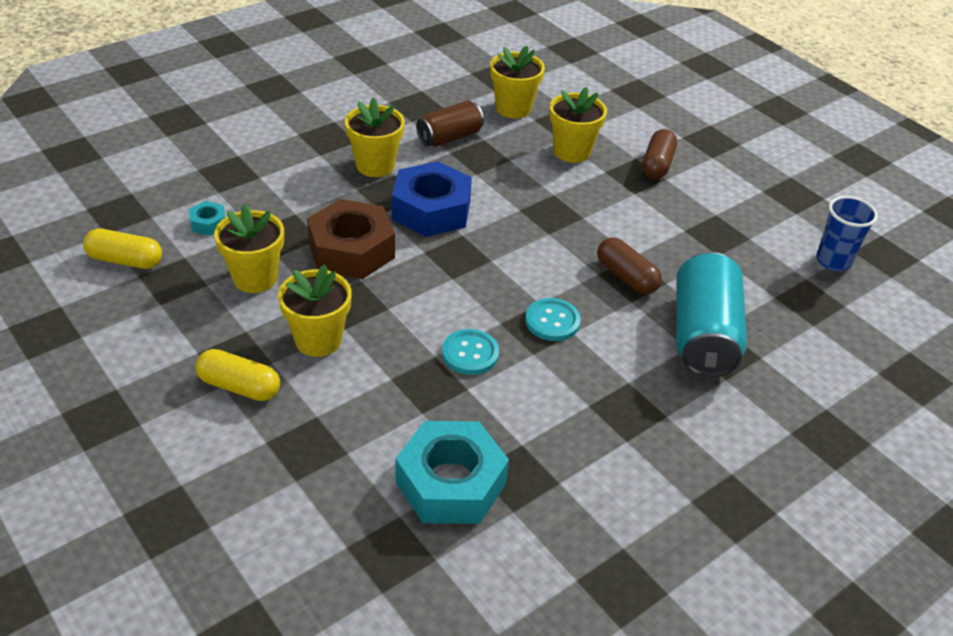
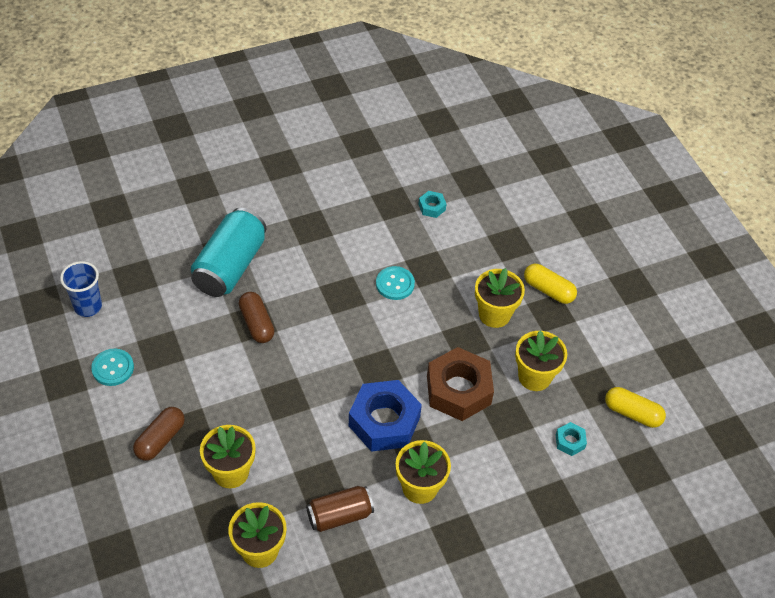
camera: 165 degrees left, 10 degrees up
(451, 483) = (432, 207): turquoise nut -> turquoise nut, size x0.44
(552, 321) = (329, 297): turquoise button -> turquoise button (113, 368)

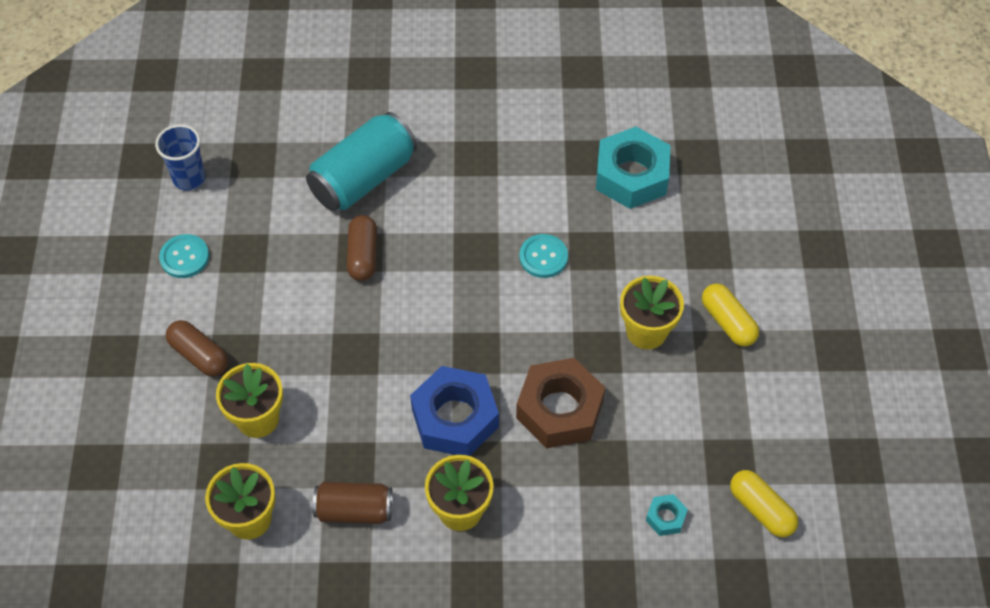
camera: 25 degrees right, 5 degrees up
(160, 439) = (199, 355): brown capsule -> brown capsule turned 75 degrees clockwise
(432, 207) = (631, 176): turquoise nut -> turquoise nut, size x2.26
(534, 377) = (659, 424): yellow flower pot -> none

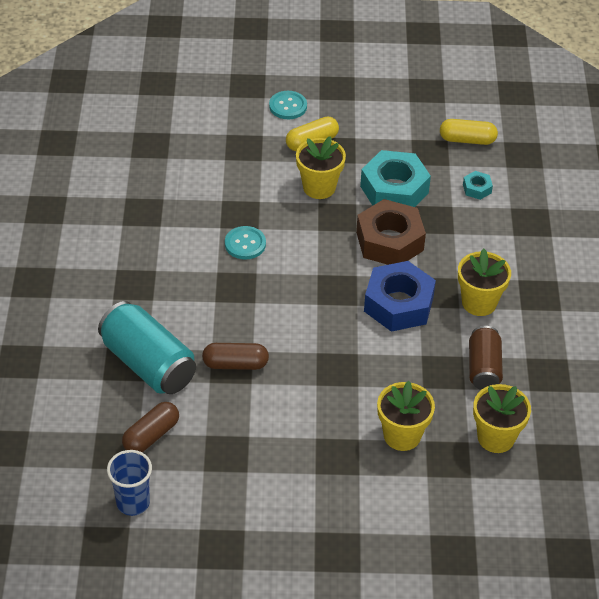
camera: 90 degrees left, 10 degrees down
(184, 257) = (228, 500): turquoise button -> turquoise button (288, 106)
(199, 355) = (338, 482): brown capsule -> brown capsule (151, 435)
(631, 176) = (166, 185): turquoise nut -> turquoise nut (394, 189)
(761, 509) = (467, 140): yellow capsule -> yellow capsule turned 45 degrees clockwise

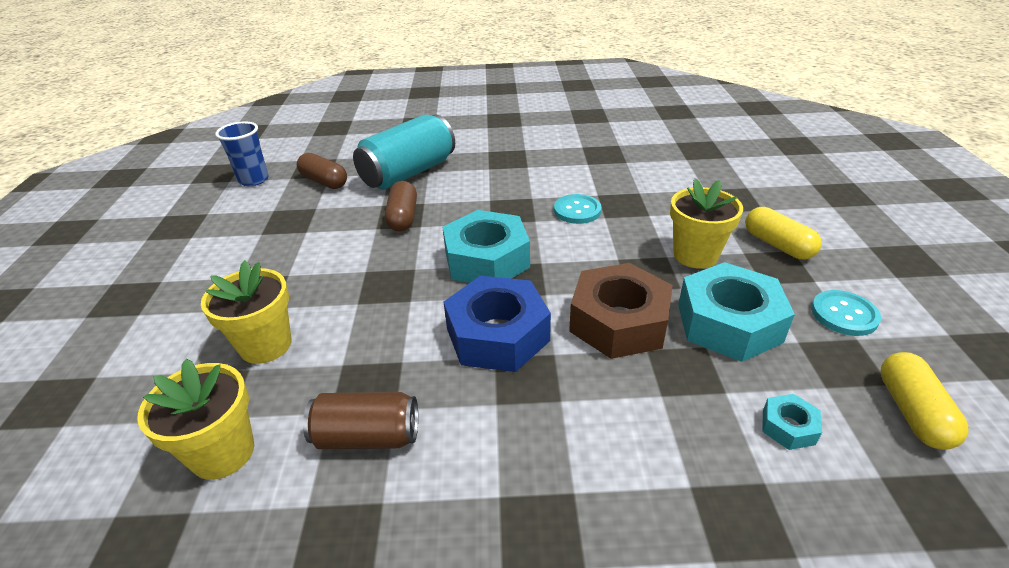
camera: 90 degrees right, 10 degrees down
(288, 106) = (831, 223): turquoise button -> turquoise button (844, 314)
(310, 306) = (487, 260): none -> turquoise nut
(479, 302) = (509, 430): yellow flower pot -> none

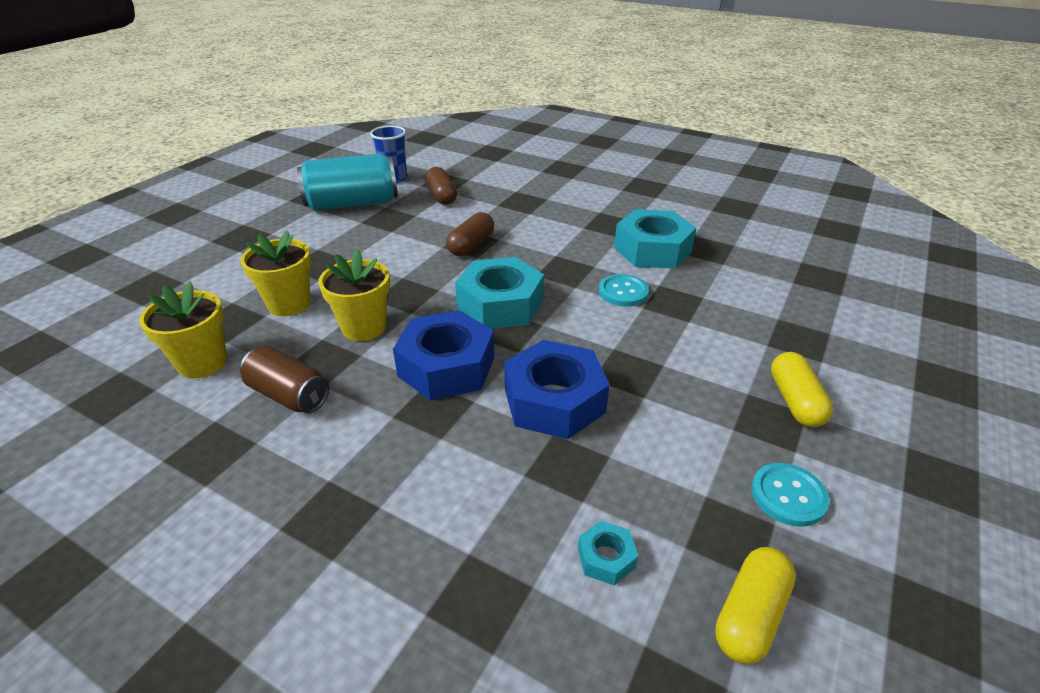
camera: 30 degrees right, 0 degrees up
(408, 173) = (512, 210): turquoise can -> turquoise can (352, 204)
(618, 322) = (554, 400): brown nut -> blue nut
(695, 255) = (693, 375): yellow flower pot -> yellow flower pot (364, 327)
(728, 323) = (654, 447): turquoise nut -> turquoise nut (652, 250)

